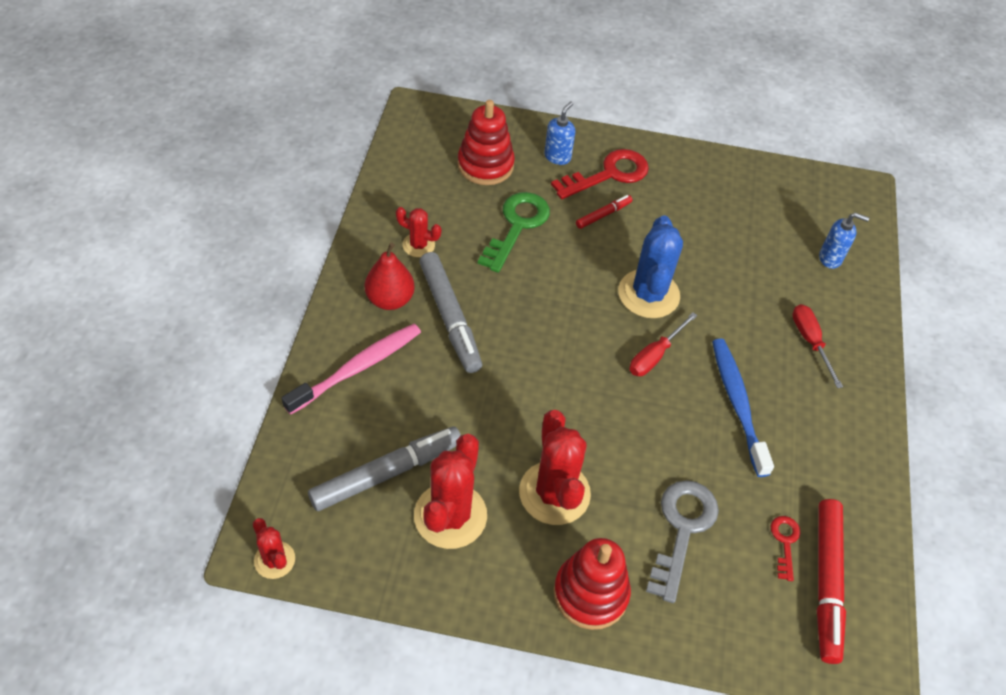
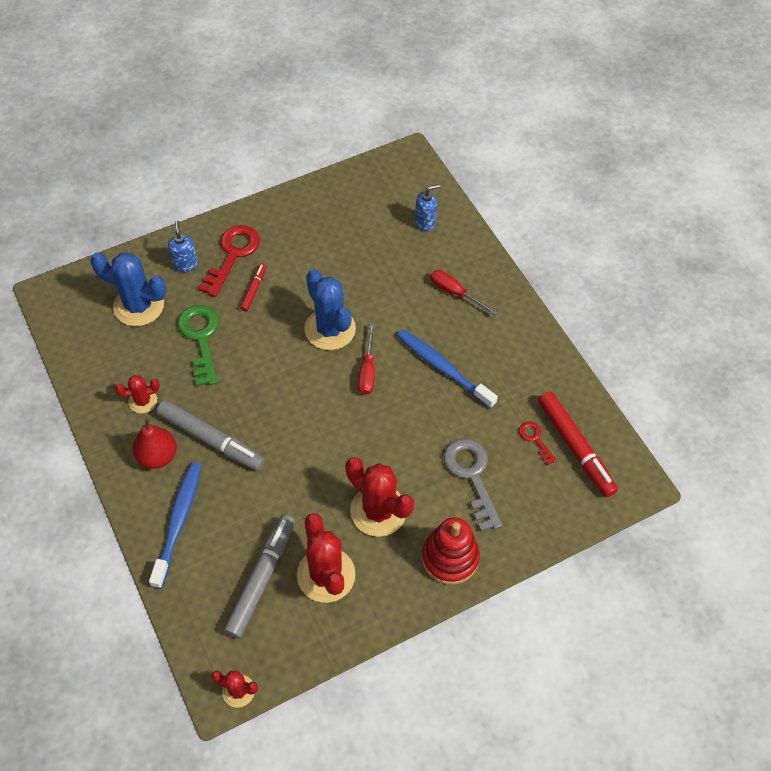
camera: 35 degrees left, 5 degrees up
(357, 368) = (178, 522): pink toothbrush -> blue toothbrush
(485, 165) = (138, 306): red stacking toy -> blue cactus

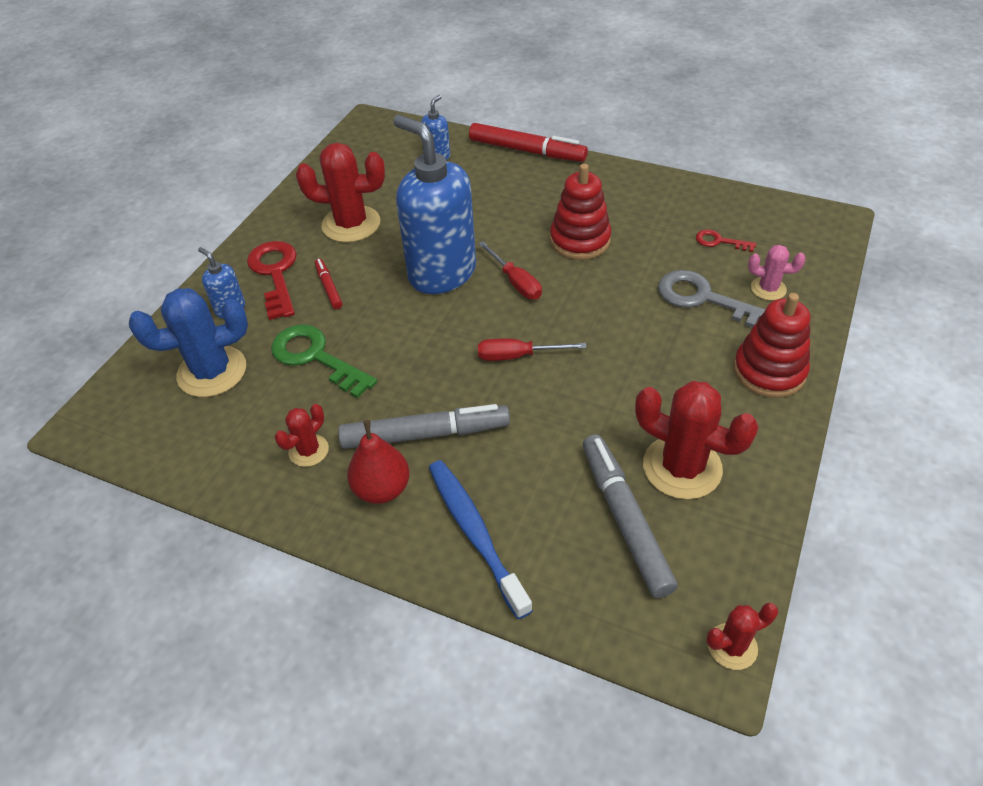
camera: 35 degrees left, 10 degrees down
(330, 329) = (442, 273): blue cactus -> blue soap dispenser
(378, 510) = (661, 380): red cactus -> red cactus (351, 224)
(443, 368) = (580, 240): blue toothbrush -> red stacking toy
(455, 293) = (523, 185): red screwdriver -> red screwdriver (517, 356)
(523, 500) = (768, 289): none -> pink cactus
(575, 447) = (756, 227): red marker -> red marker (527, 151)

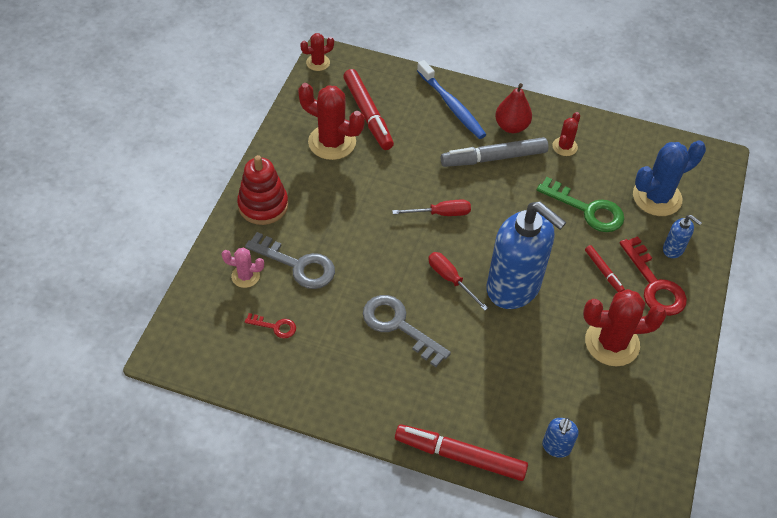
camera: 170 degrees right, 5 degrees up
(580, 240) = (399, 326): red stacking toy -> grey key
(624, 519) = (368, 114): grey marker -> red marker

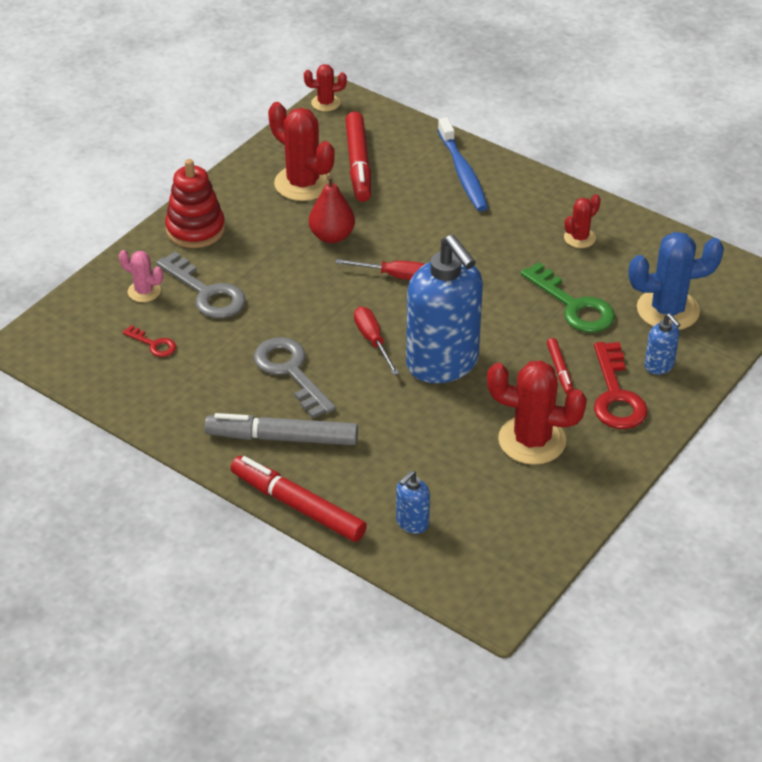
camera: 20 degrees right, 10 degrees down
(493, 158) = (486, 233): grey marker -> grey marker (282, 438)
(511, 126) = (524, 206): red pear -> red pear (332, 236)

